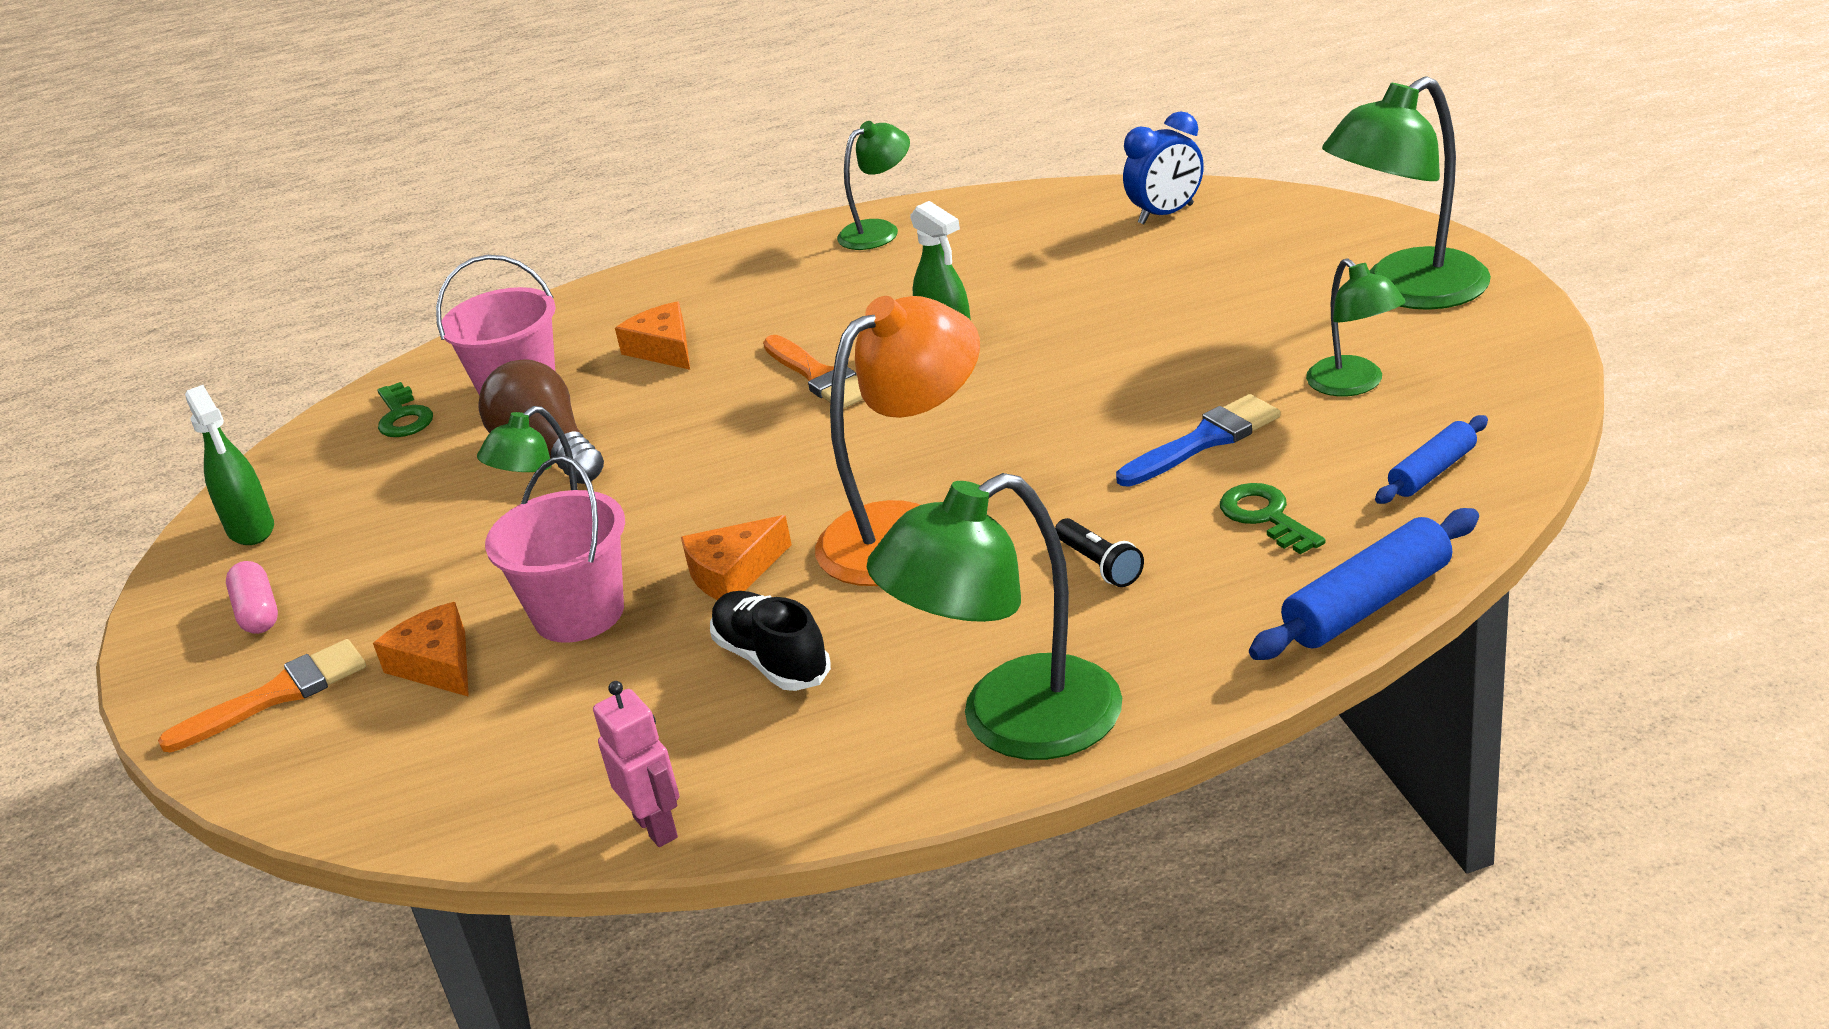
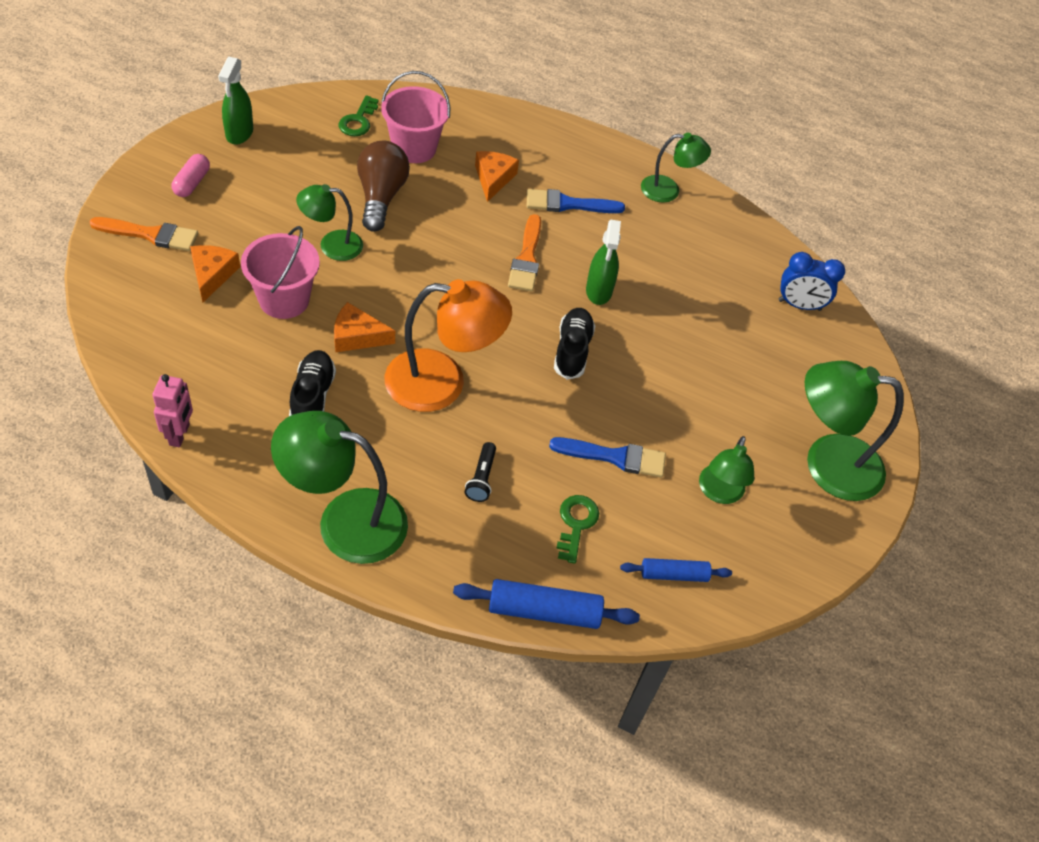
camera: 30 degrees right, 20 degrees up
(788, 310) = (568, 204): none -> blue brush
(1005, 403) = (572, 350): none -> black shoe

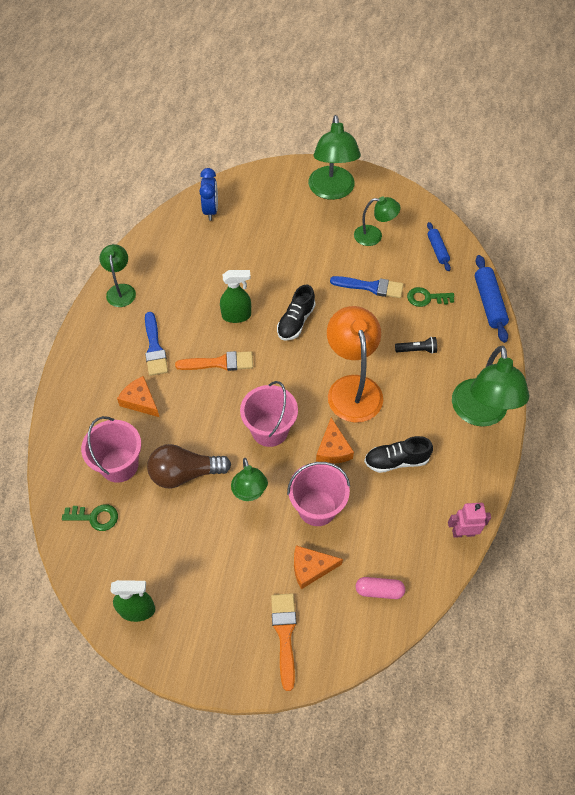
camera: 95 degrees left, 5 degrees up
(192, 183) = (213, 625): pink capsule -> pink capsule (379, 590)
(409, 282) = (269, 430): none -> pink bucket
(493, 178) = (140, 401): orange cheese -> orange cheese turned 45 degrees clockwise
(572, 350) = (296, 321): black shoe -> black shoe turned 60 degrees counterclockwise
(614, 457) = (371, 287): blue brush -> blue brush turned 105 degrees clockwise

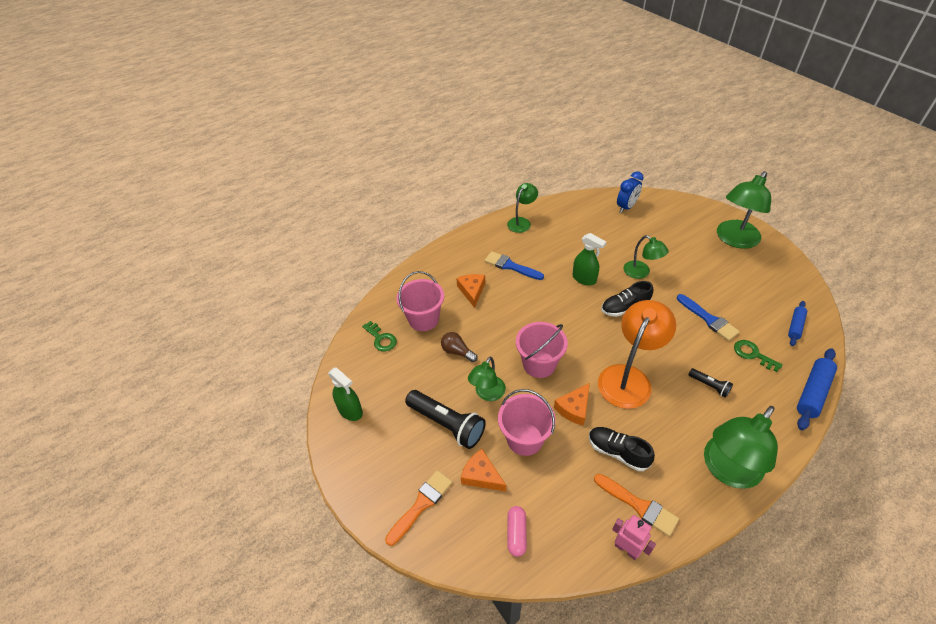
camera: 45 degrees right, 10 degrees down
(154, 348) = (510, 266): blue brush -> blue brush turned 90 degrees clockwise
(185, 473) = (457, 352): brown light bulb -> brown light bulb, size x0.60
(219, 363) = (544, 300): orange brush -> orange brush (639, 505)
(240, 548) = (447, 424): none -> black flashlight
(374, 236) = (744, 287): green lamp -> green lamp (641, 273)
(379, 590) = (516, 534): pink capsule -> pink capsule turned 45 degrees clockwise

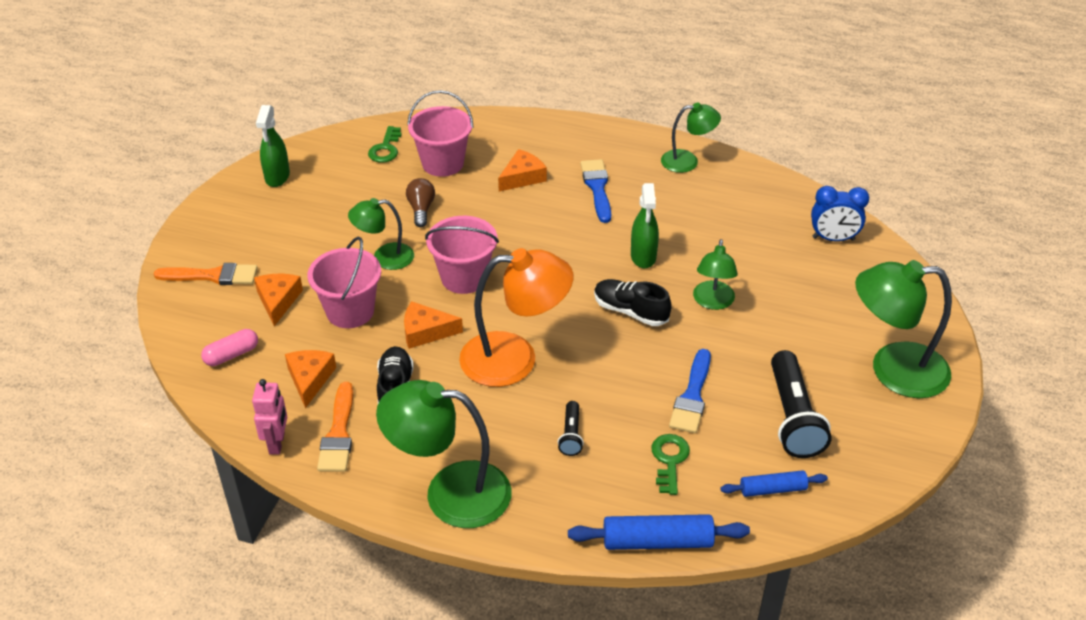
camera: 50 degrees right, 5 degrees down
(447, 424) = (319, 247): black flashlight -> black flashlight (793, 417)
(575, 496) = (310, 379): none -> orange cheese

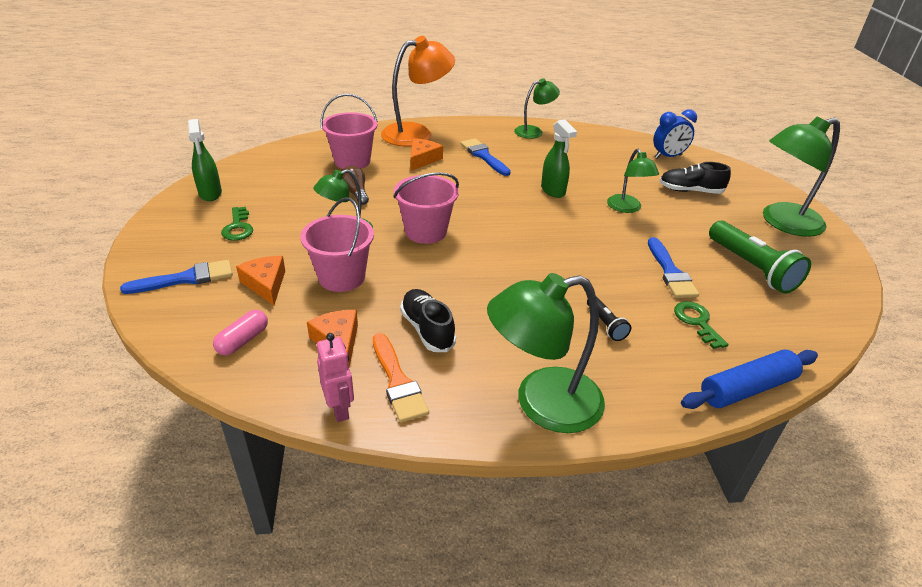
camera: 25 degrees left, 5 degrees down
(212, 276) = (186, 278): orange brush -> blue brush
(385, 149) = (297, 160): green key -> green key (238, 227)
(426, 331) = (421, 277): orange cheese -> none
(515, 358) = (513, 279): orange lamp -> orange lamp (416, 133)
(630, 311) = (574, 226): black shoe -> black shoe (690, 191)
(772, 489) = (788, 321): blue rolling pin -> none
(793, 417) = (751, 268): black flashlight -> green flashlight

